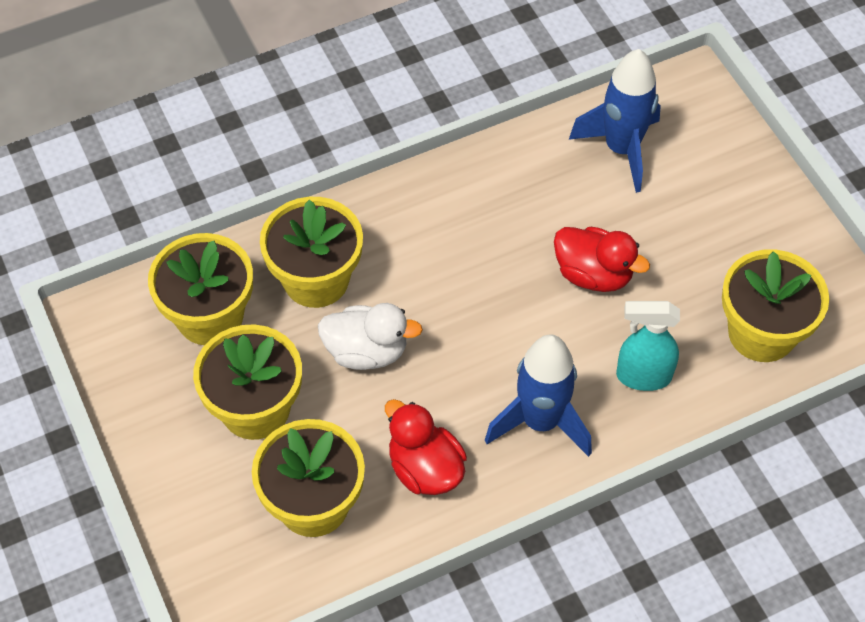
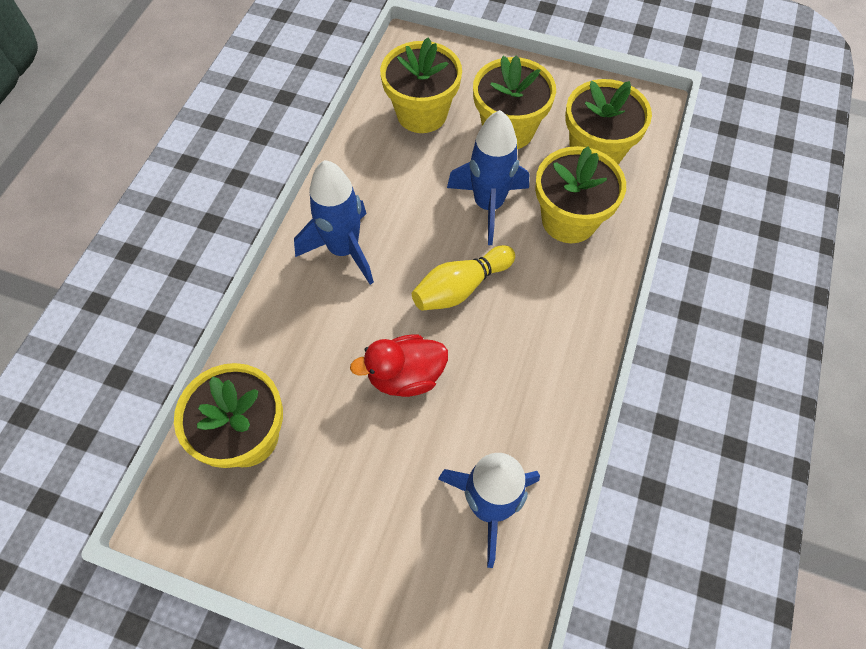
camera: 135 degrees right, 5 degrees up
(366, 351) = (488, 205): white duck -> blue rocket
(425, 468) = (383, 173): red duck -> none
(474, 303) = (461, 287): none -> yellow bowling pin
(642, 376) = (305, 331): turquoise spray bottle -> none

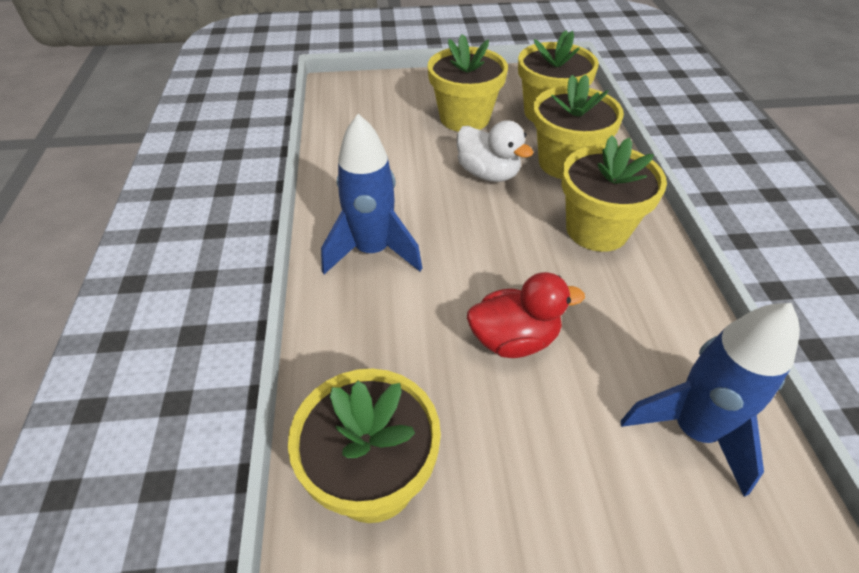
camera: 25 degrees left, 15 degrees down
(405, 376) = (514, 339): red duck -> red duck turned 150 degrees counterclockwise
(422, 113) = (379, 127): yellow flower pot -> yellow flower pot (597, 230)
(461, 287) = (511, 243): yellow bowling pin -> none
(488, 205) = (488, 173): blue rocket -> white duck

